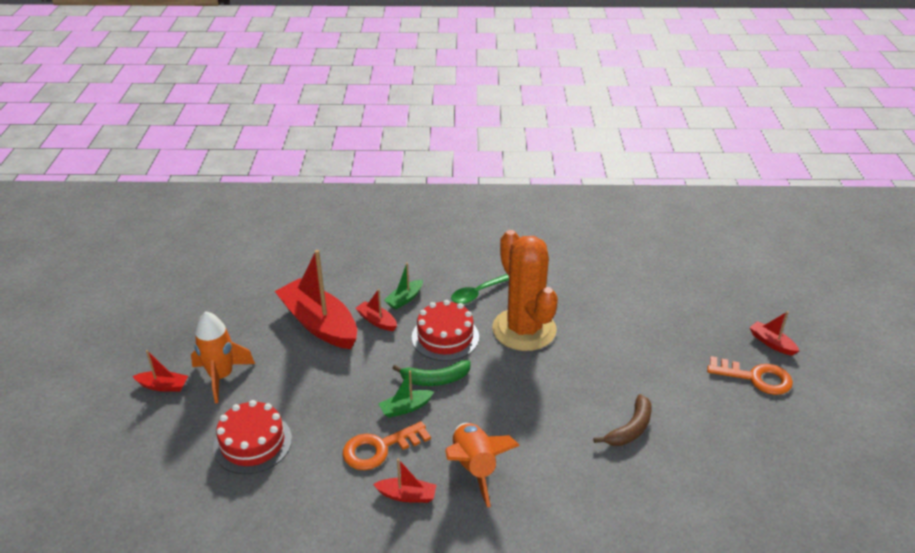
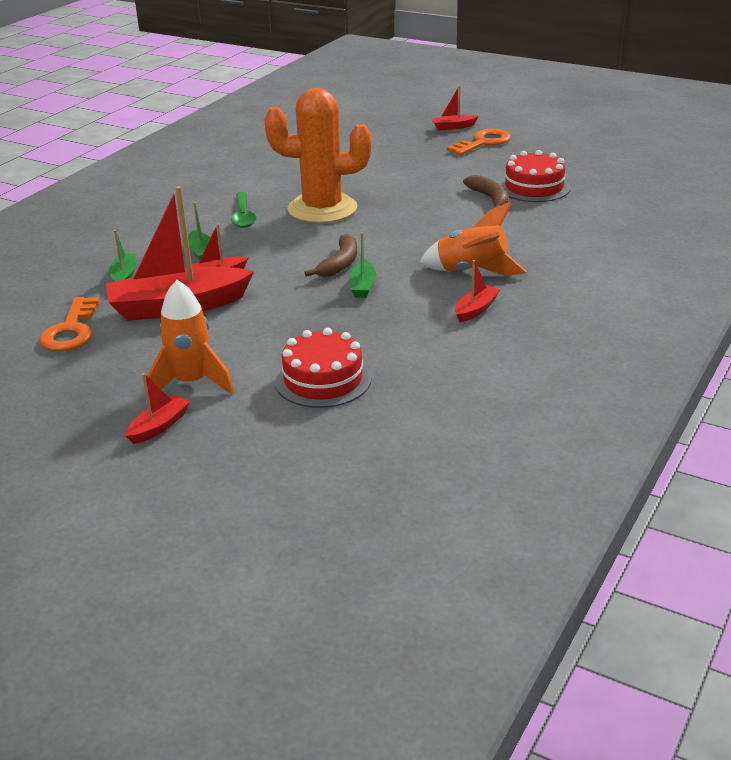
camera: 60 degrees left, 5 degrees down
(347, 279) = (124, 276): none -> green boat
(379, 448) = (403, 310): orange key -> orange key (71, 330)
(435, 379) = (340, 264): green banana -> brown banana
(445, 337) = (286, 246): red cake -> red cake (534, 187)

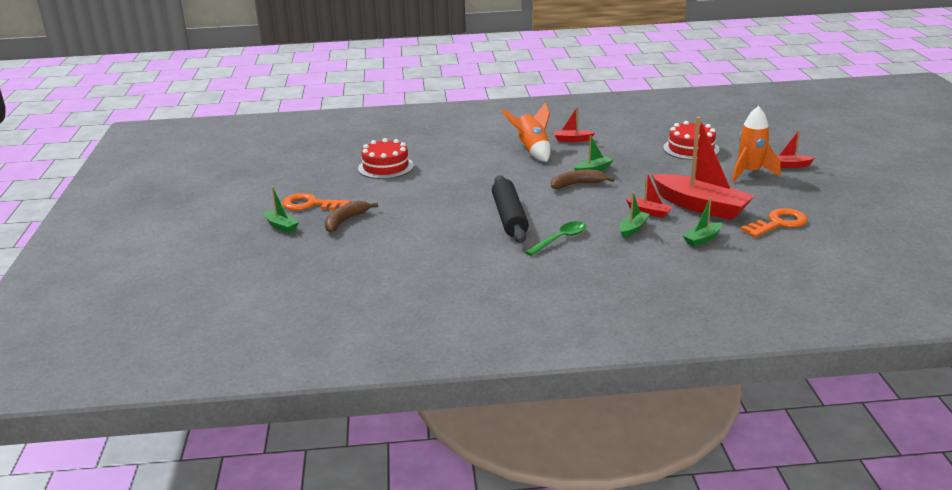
camera: 125 degrees left, 5 degrees down
(322, 209) = (509, 217): orange cactus -> black rolling pin
(453, 127) = (281, 226): red boat -> green boat
(490, 199) = (422, 173): brown banana -> brown banana (345, 221)

